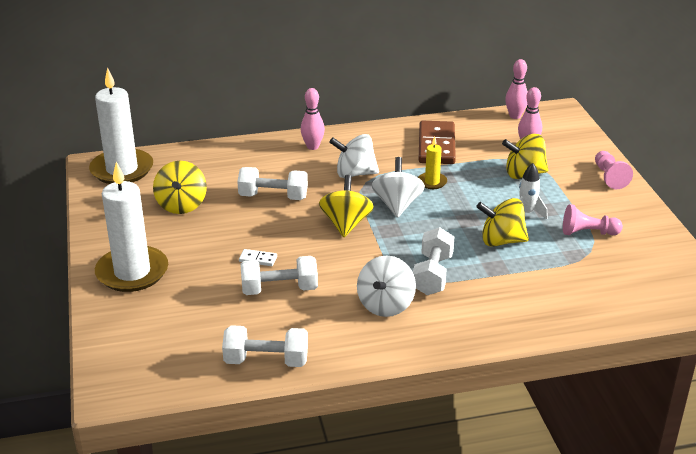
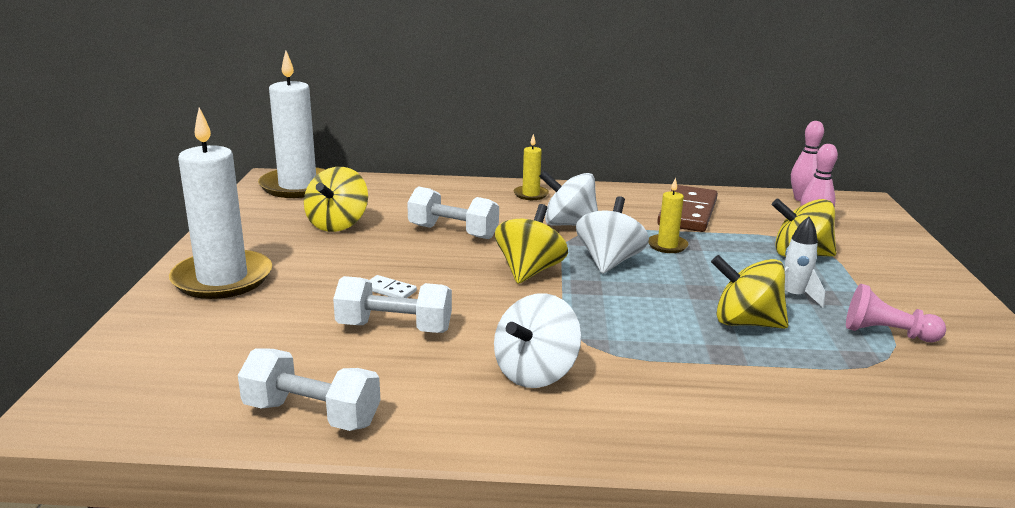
camera: 15 degrees right, 10 degrees down
(313, 146) = (530, 194): pink bowling pin -> yellow candle
(433, 275) = (625, 347): white dumbbell -> none
(609, 177) = (928, 274): pink pawn -> none

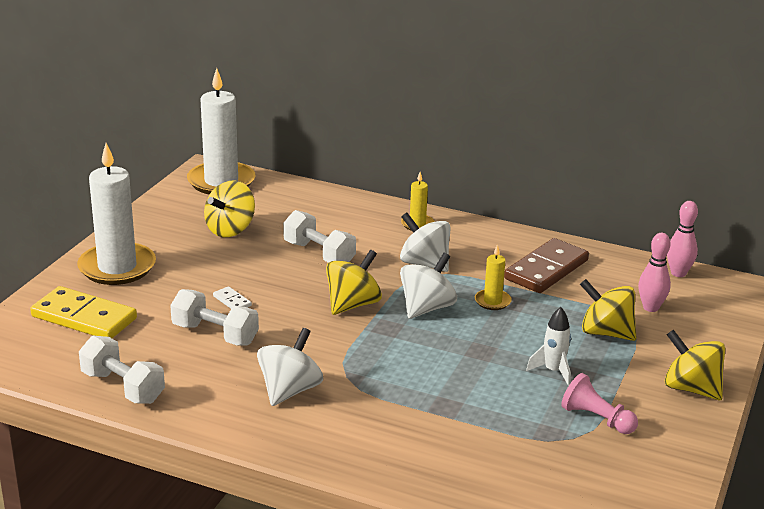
camera: 20 degrees right, 5 degrees up
(208, 339) = (84, 317): none -> yellow domino
(535, 373) = (289, 390): white spinning top -> white spinning top turned 150 degrees clockwise
(745, 322) = (487, 385): yellow spinning top -> yellow spinning top (691, 389)

